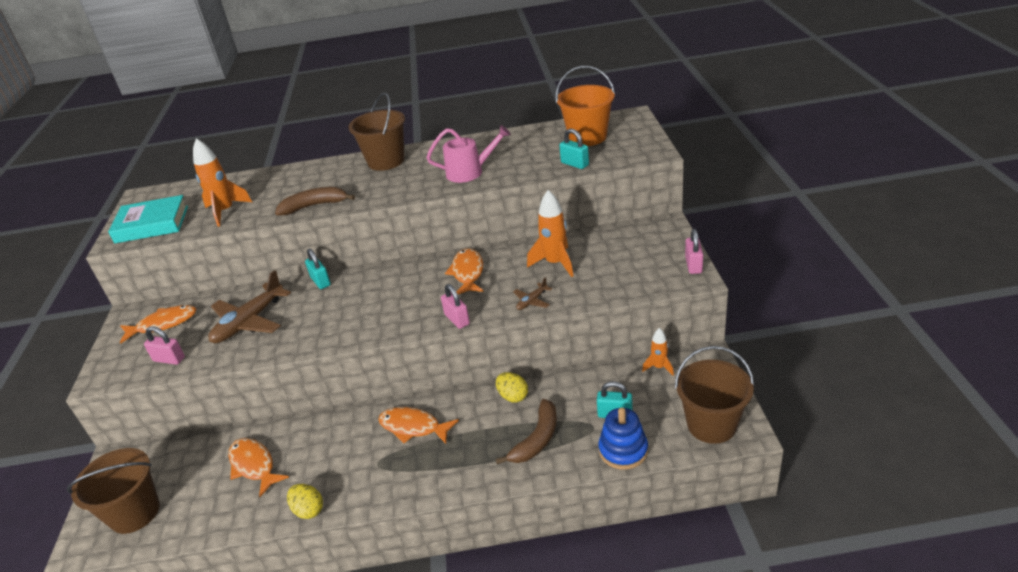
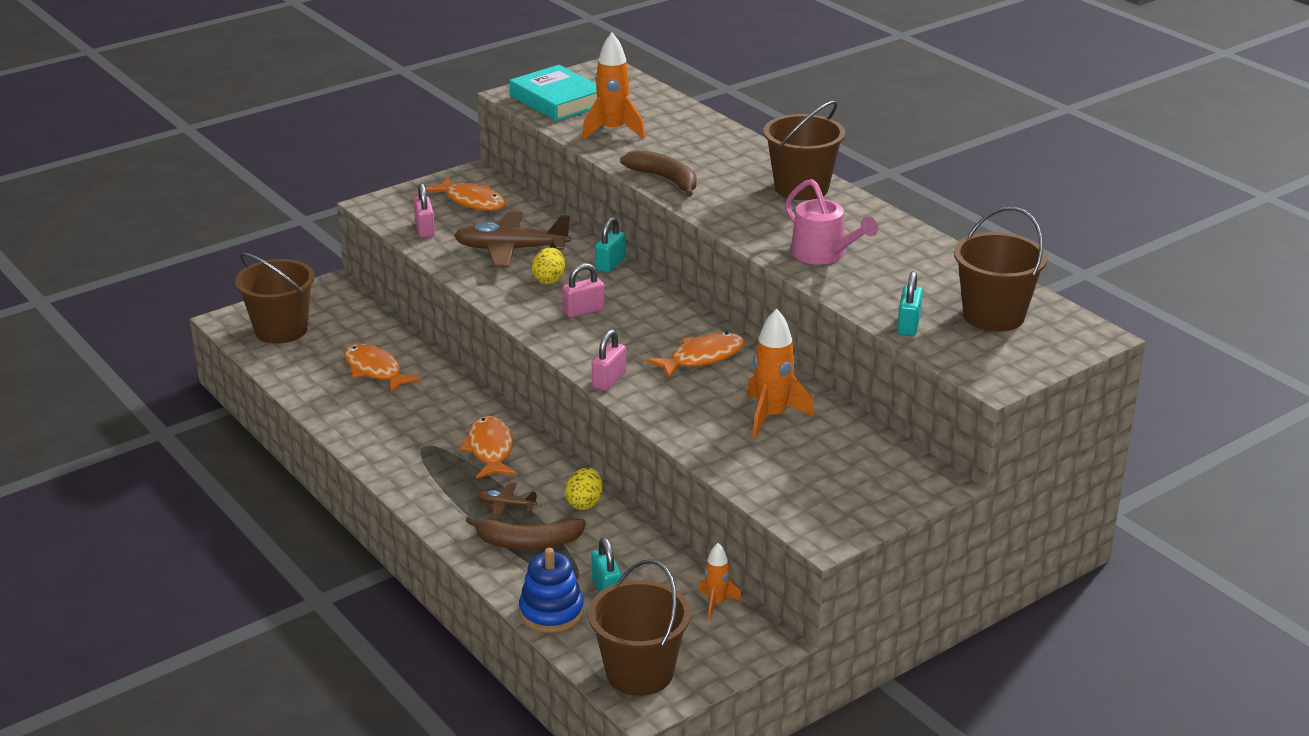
camera: 55 degrees right, 5 degrees down
(254, 465) = (375, 370): orange fish -> orange fish turned 60 degrees counterclockwise
(308, 510) = (341, 428): yellow egg -> yellow egg (549, 280)
(532, 301) = (681, 422): brown plane -> brown plane (506, 505)
(587, 137) = (993, 316): orange bucket -> brown bucket
(693, 265) = (854, 529): pink padlock -> pink padlock (583, 311)

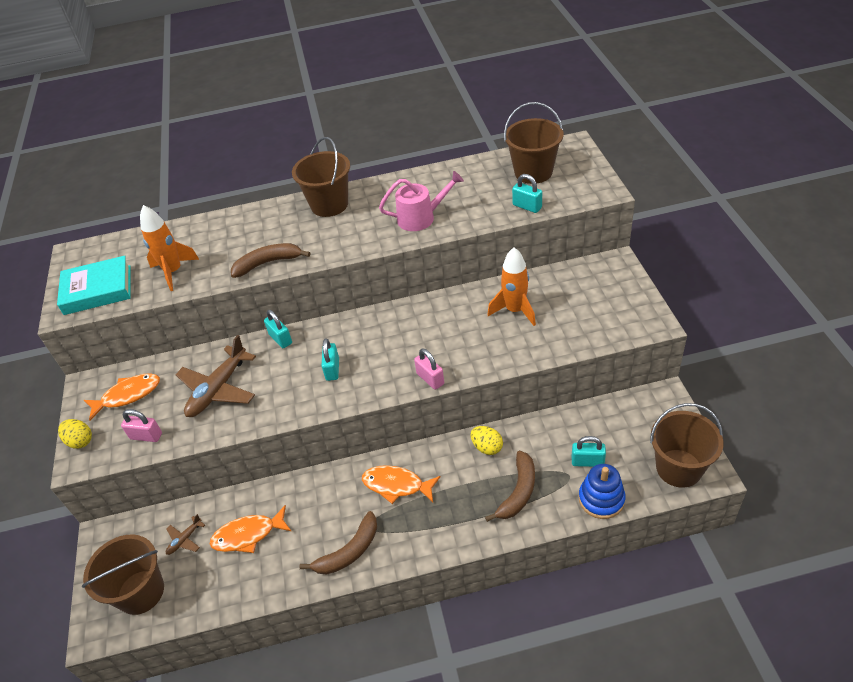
camera: 60 degrees left, 15 degrees up
(385, 441) = (349, 551): none -> brown banana
(506, 505) = (469, 493): brown plane -> brown plane (185, 539)
(549, 280) = (277, 378): yellow egg -> yellow egg (80, 441)
(583, 311) = (332, 369): pink padlock -> turquoise padlock
(702, 358) = (429, 324): orange fish -> none
(716, 604) = (621, 409): orange rocket -> none

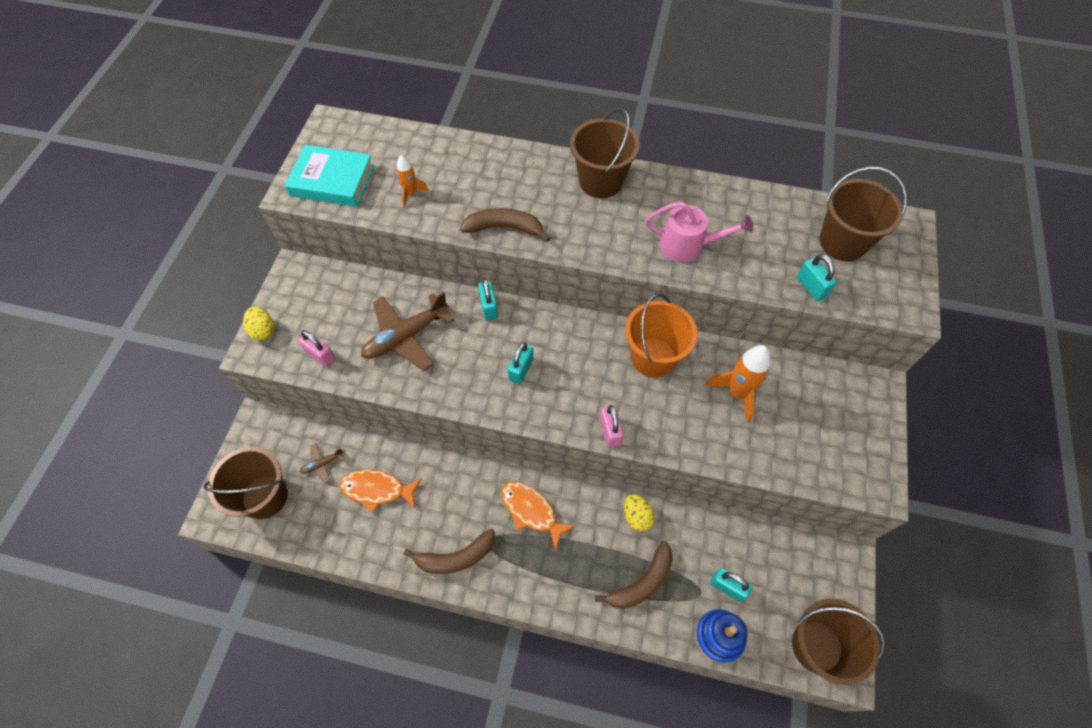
camera: 20 degrees right, 15 degrees up
(128, 395) = (324, 301): orange fish -> none
(174, 272) = (411, 193): orange rocket -> orange rocket, size x0.58
(436, 315) = (653, 357): none -> orange bucket

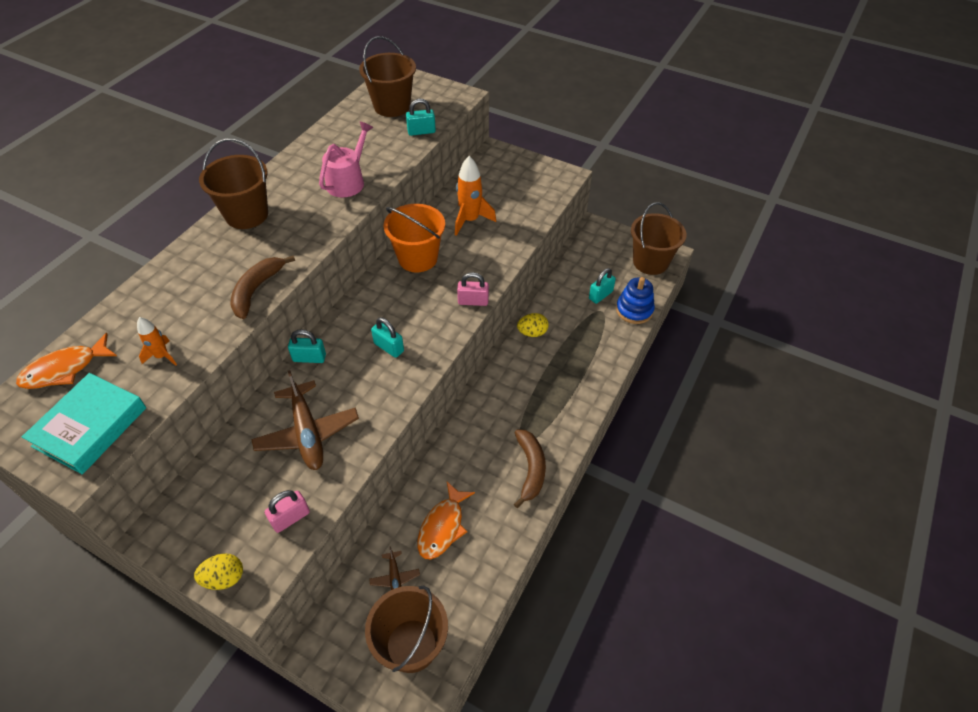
camera: 75 degrees left, 10 degrees down
(531, 511) = (505, 402): orange fish -> orange fish (65, 369)
(642, 582) = (585, 343): brown banana -> none

